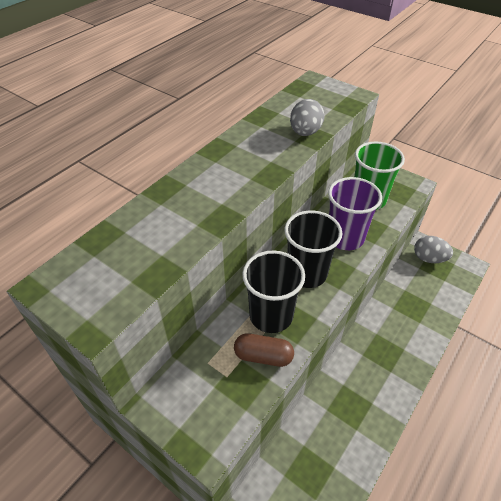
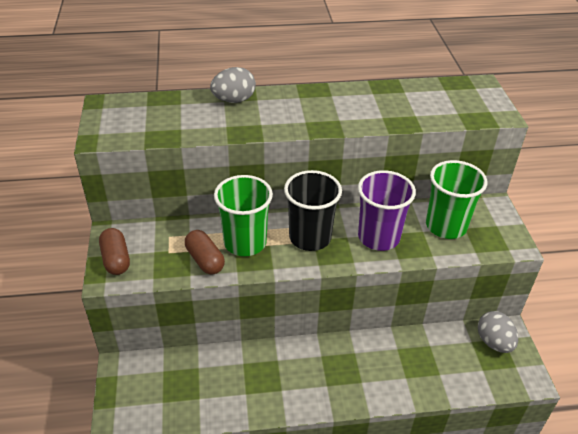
camera: 45 degrees right, 5 degrees down
(192, 425) = (116, 259): none -> brown capsule
(271, 315) = (245, 242): black cup -> green cup
(305, 132) = (401, 116): grey egg -> grey egg (234, 100)

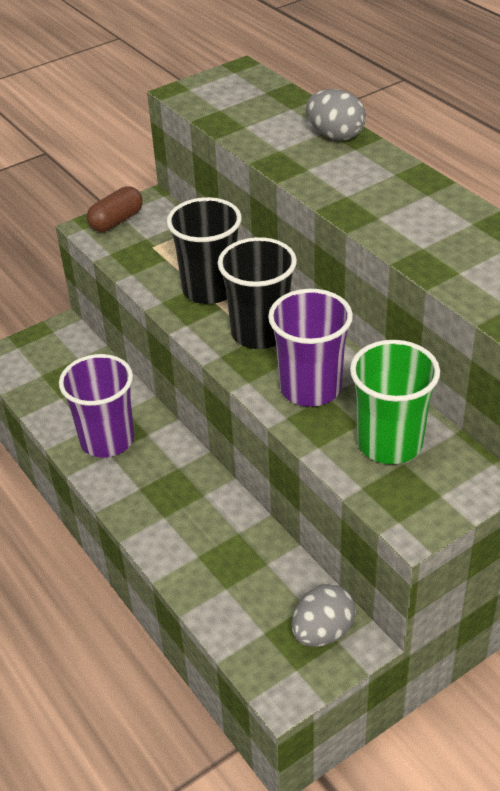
camera: 65 degrees right, 0 degrees up
(205, 260) = (160, 274): brown capsule -> none
(245, 242) = (210, 289): green cup -> black cup
(266, 386) = (107, 440): none -> purple cup

